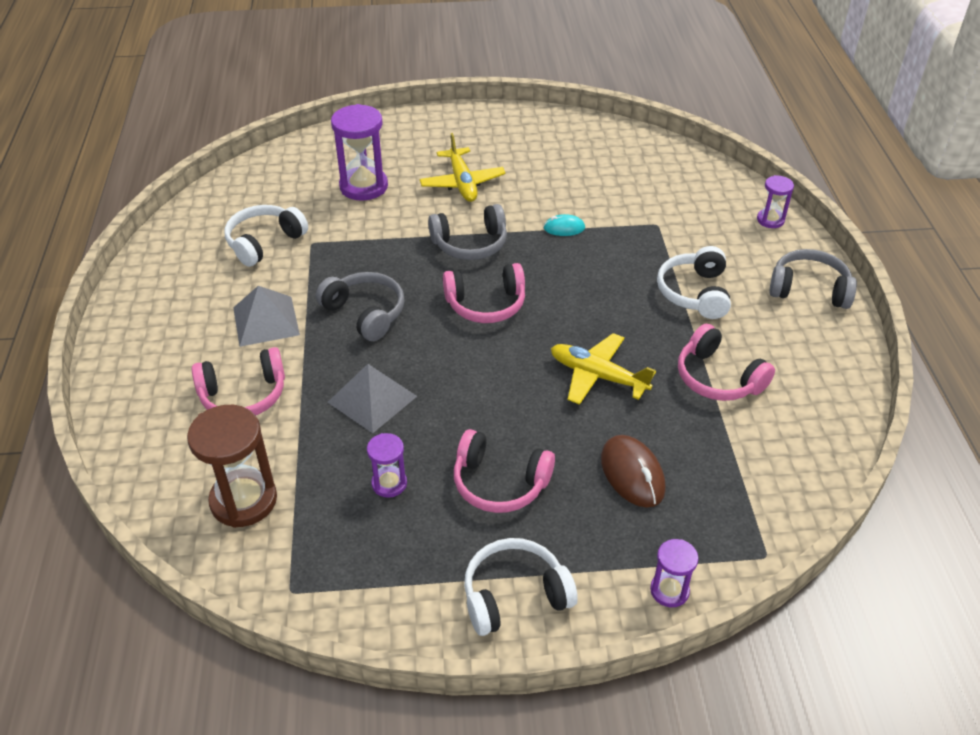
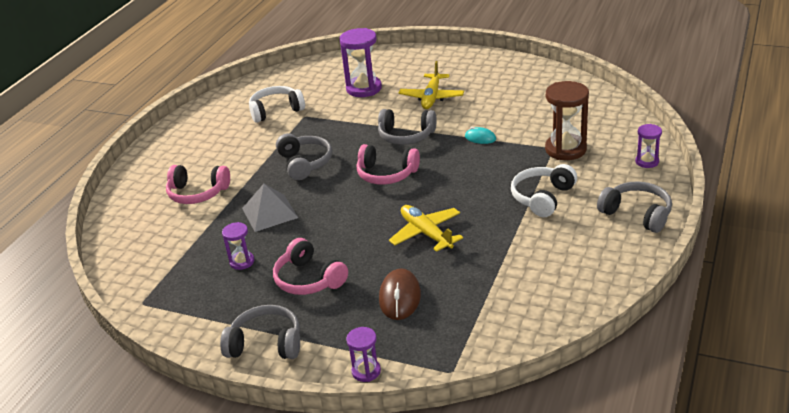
camera: 30 degrees right, 10 degrees down
(243, 500) = (154, 249): brown hourglass -> brown hourglass (565, 149)
(266, 321) = (242, 155): grey pyramid -> none
(514, 595) = (266, 344): white headphones -> grey headphones
(718, 378) = (512, 255): pink headphones -> none

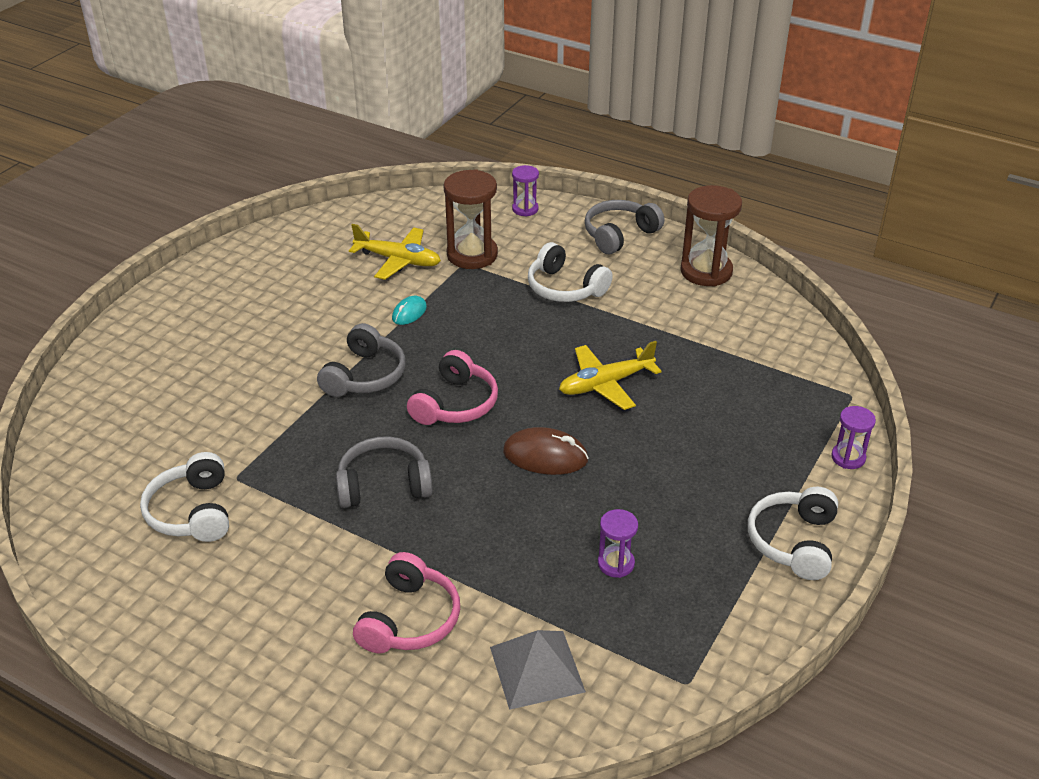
camera: 85 degrees left, 5 degrees up
(266, 344) = (793, 542): grey headphones -> white headphones
(269, 213) = (502, 530): grey pyramid -> grey pyramid (537, 669)
(308, 279) = (672, 496): pink headphones -> none
(364, 89) = (193, 404): purple hourglass -> none
(400, 297) = (724, 419): brown mouse -> brown mouse (545, 456)
(432, 97) = (272, 340): yellow plane -> yellow plane (398, 260)
(605, 269) = (706, 271): none -> brown hourglass

